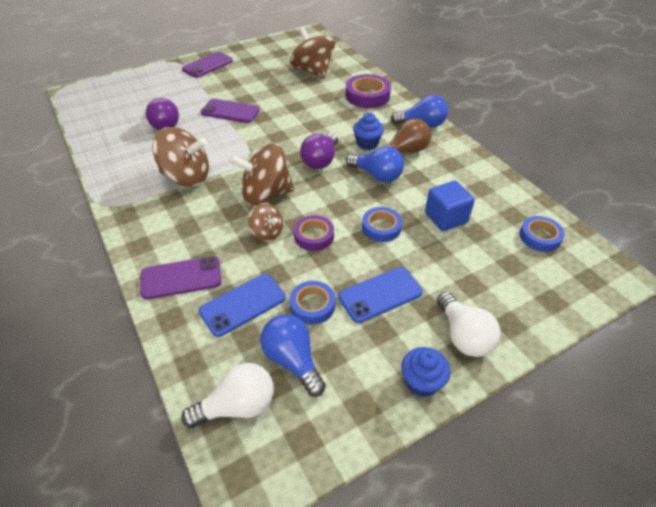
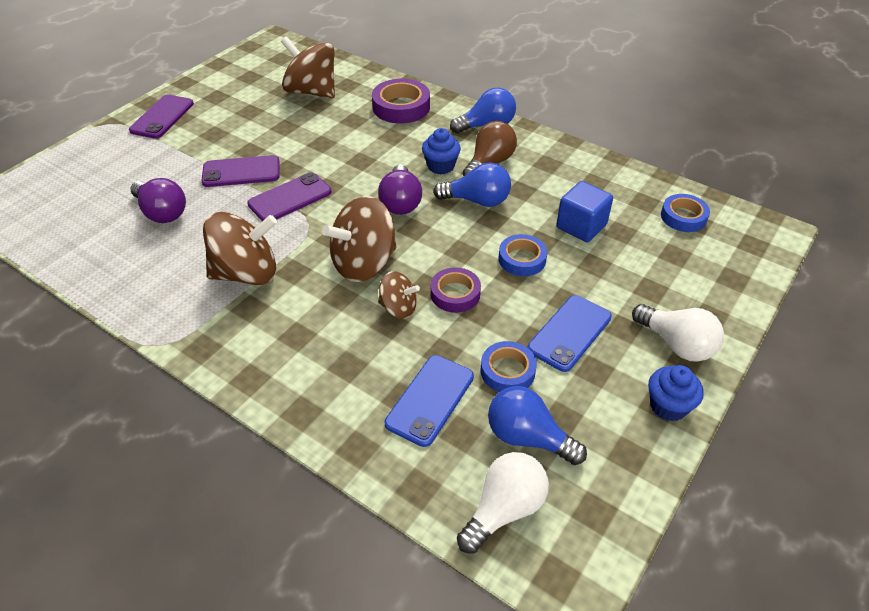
camera: 25 degrees left, 0 degrees up
(181, 278) = (334, 397): purple phone -> purple phone (290, 198)

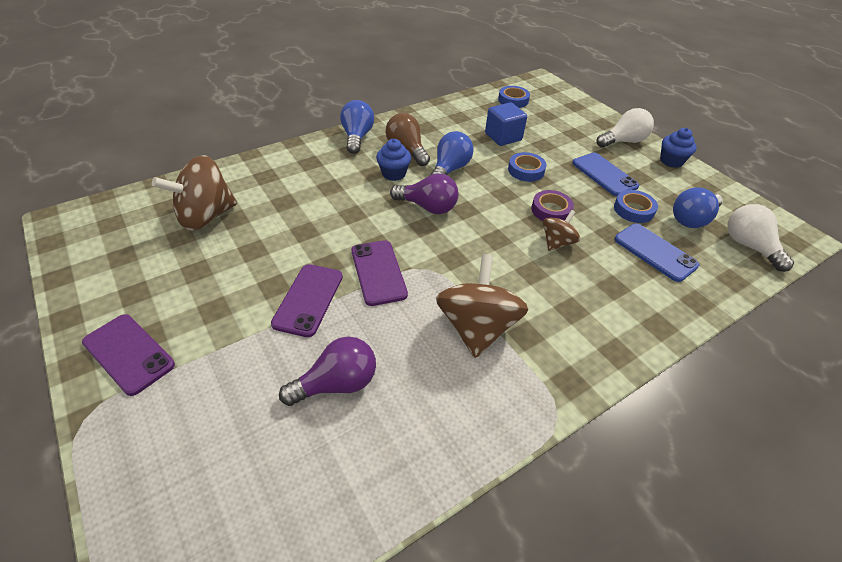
camera: 70 degrees left, 0 degrees up
(364, 264) = (497, 247): brown spinning top -> none
(401, 107) = (289, 170): purple tape -> none

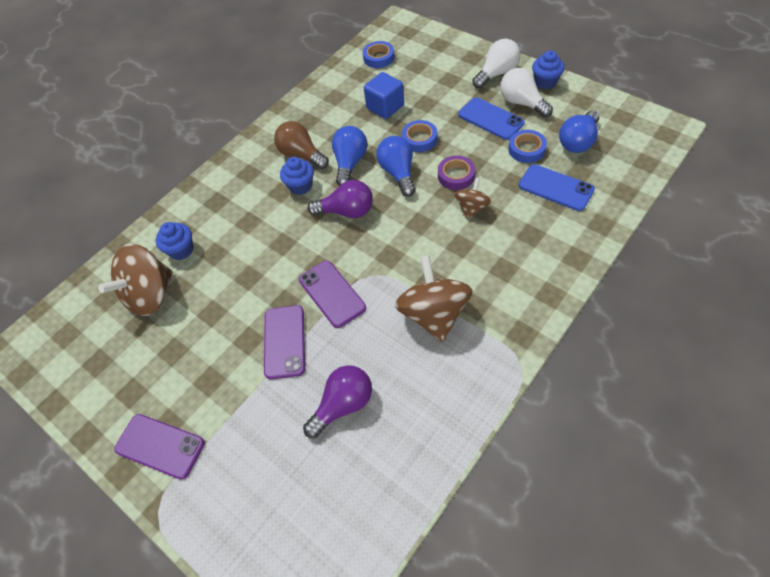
camera: 10 degrees left, 10 degrees up
(256, 190) = (181, 250): none -> blue cupcake
(357, 137) = (247, 156): blue light bulb -> blue light bulb (398, 173)
(749, 246) = (630, 153): white light bulb -> white light bulb (522, 103)

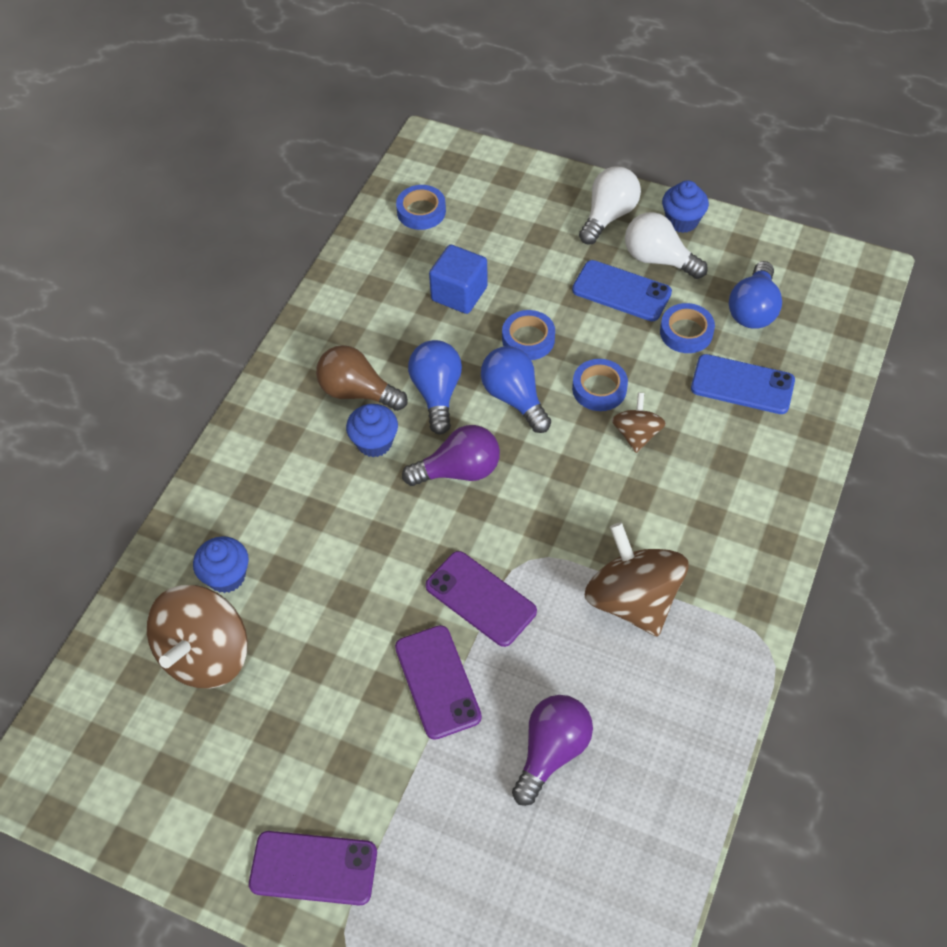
camera: 20 degrees left, 0 degrees up
(456, 176) = (599, 389): purple tape -> blue tape

